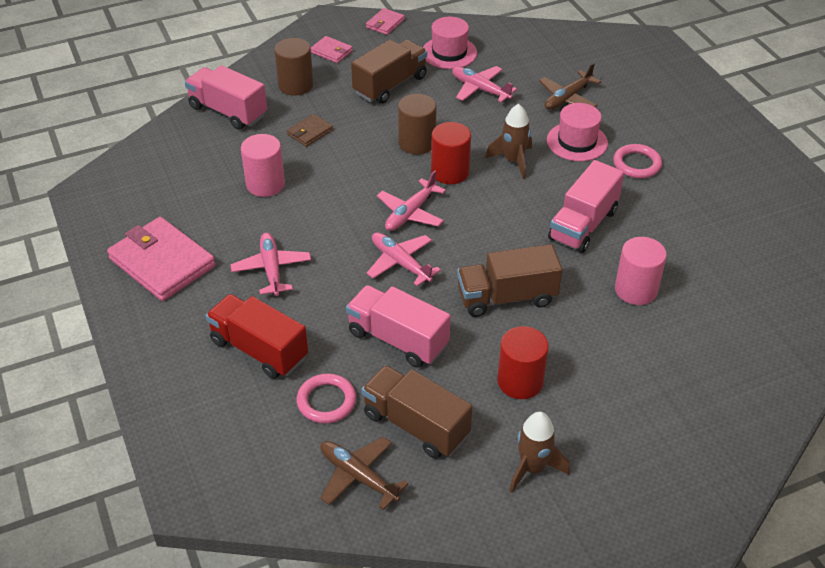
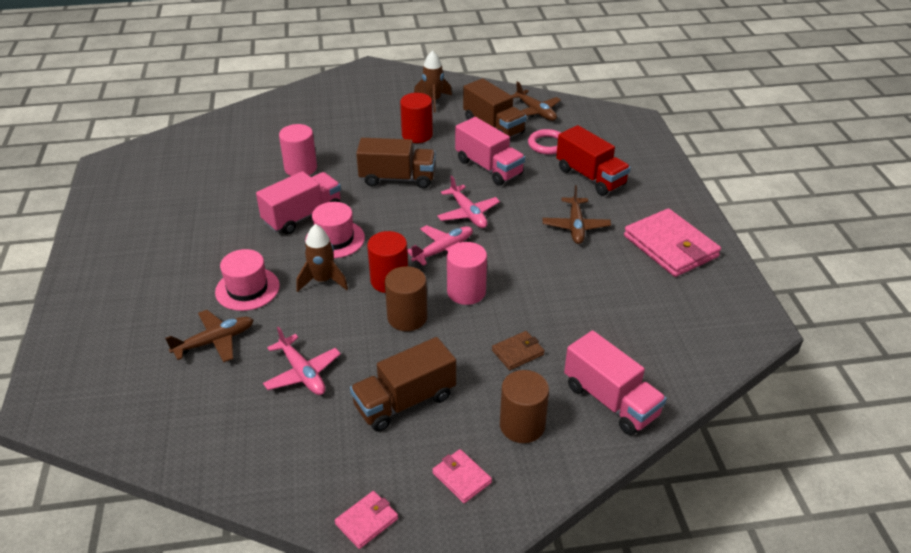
camera: 165 degrees left, 5 degrees down
(265, 184) = (574, 301): pink cylinder -> pink cylinder (466, 292)
(271, 269) = (575, 226): pink plane -> brown plane
(449, 53) = (306, 441): pink hat -> pink hat (335, 239)
(637, 164) = (212, 257): pink ring -> none

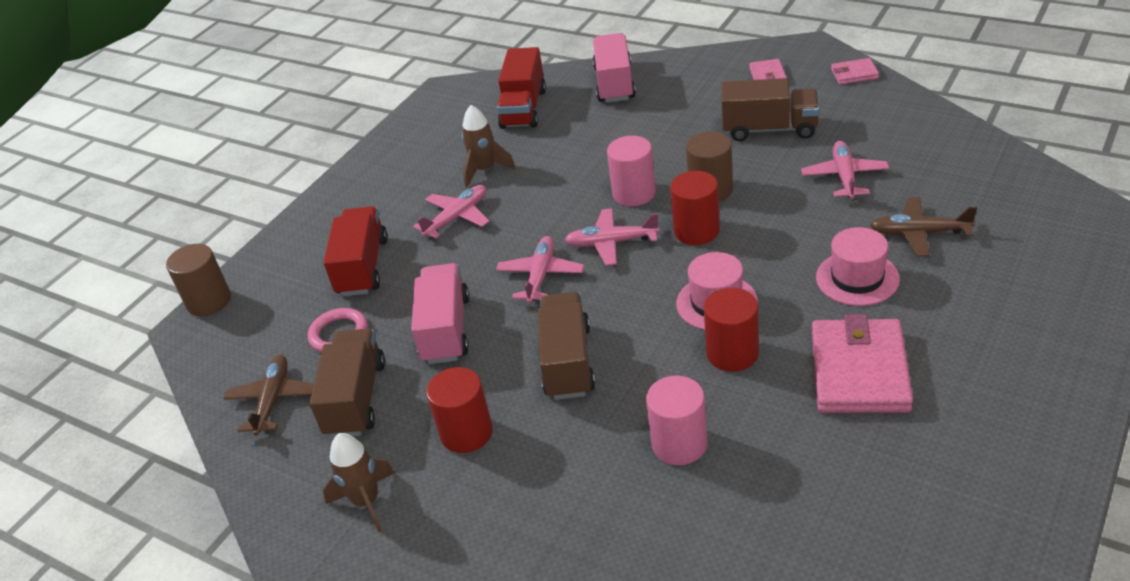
camera: 135 degrees left, 0 degrees up
(303, 216) = (732, 353): pink truck -> red cylinder
(323, 280) = (766, 257): brown rocket -> brown rocket (485, 170)
(397, 179) = (568, 362): brown truck -> brown truck turned 45 degrees clockwise
(518, 352) = (644, 132): brown wallet -> none
(522, 425) = (694, 89): brown cylinder -> brown cylinder (209, 301)
(575, 226) = (457, 217): brown plane -> pink plane
(658, 335) = (523, 108): none -> red truck
(670, 246) = (408, 167): pink wallet -> pink wallet (859, 371)

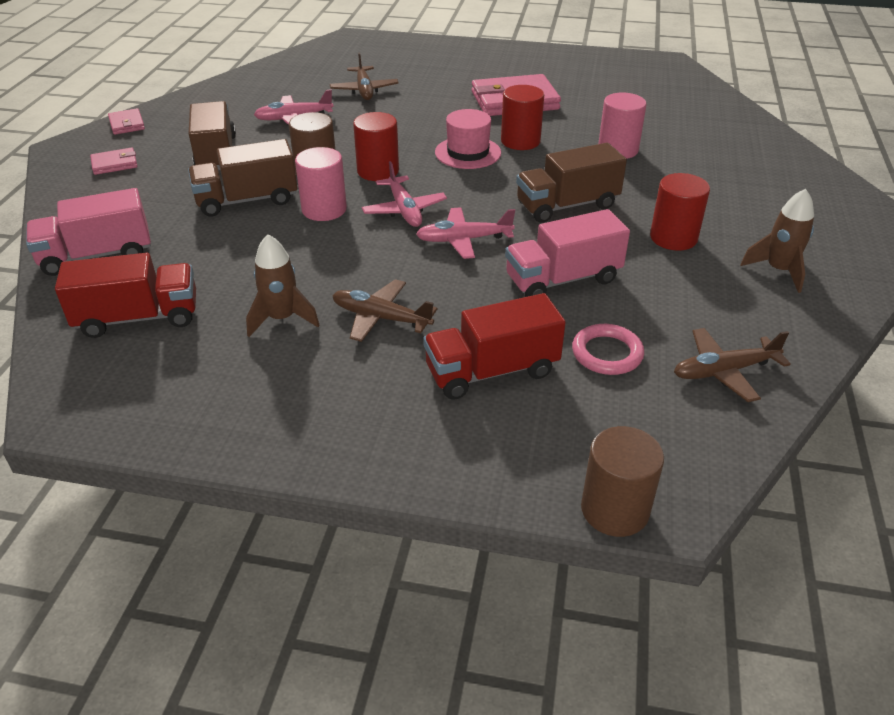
camera: 115 degrees left, 0 degrees up
(356, 399) = (682, 311): brown truck -> brown truck (247, 200)
(457, 217) = (381, 318): pink plane -> brown plane
(857, 278) = (421, 106): pink hat -> none

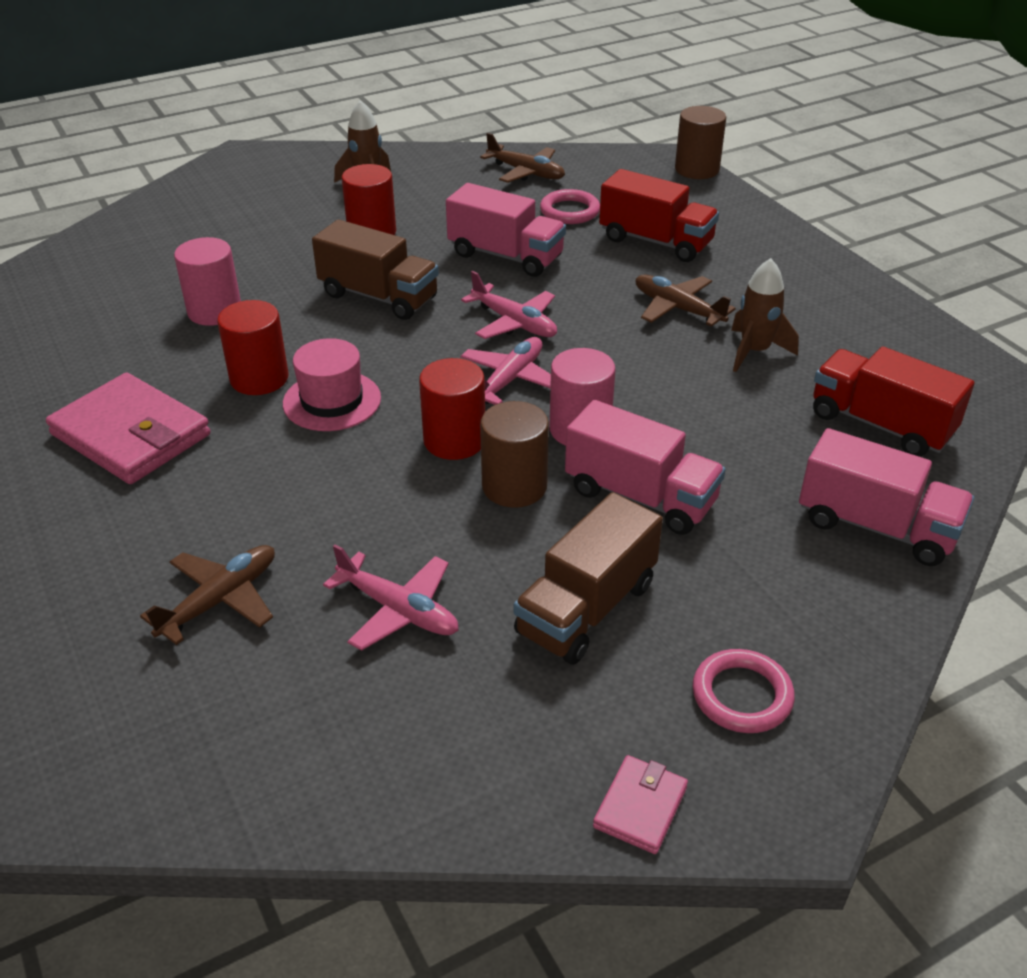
camera: 130 degrees left, 0 degrees up
(114, 164) = (742, 695): pink wallet -> pink ring
(247, 200) = (640, 496): brown truck -> pink truck
(381, 318) = (677, 309): brown plane -> brown plane turned 150 degrees clockwise

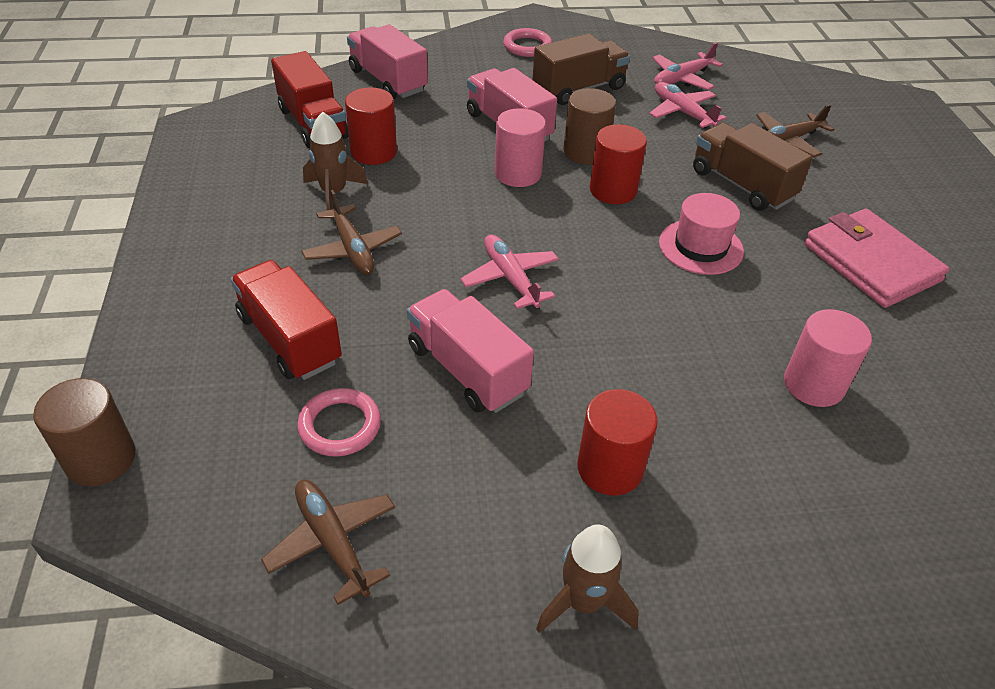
camera: 160 degrees left, 5 degrees up
(259, 379) = (763, 286): red cylinder -> red cylinder (373, 152)
(378, 297) = (631, 351): brown truck -> brown truck (741, 185)
(510, 380) = (546, 225): pink plane -> pink plane (682, 79)
(640, 807) = (598, 31): pink wallet -> none

